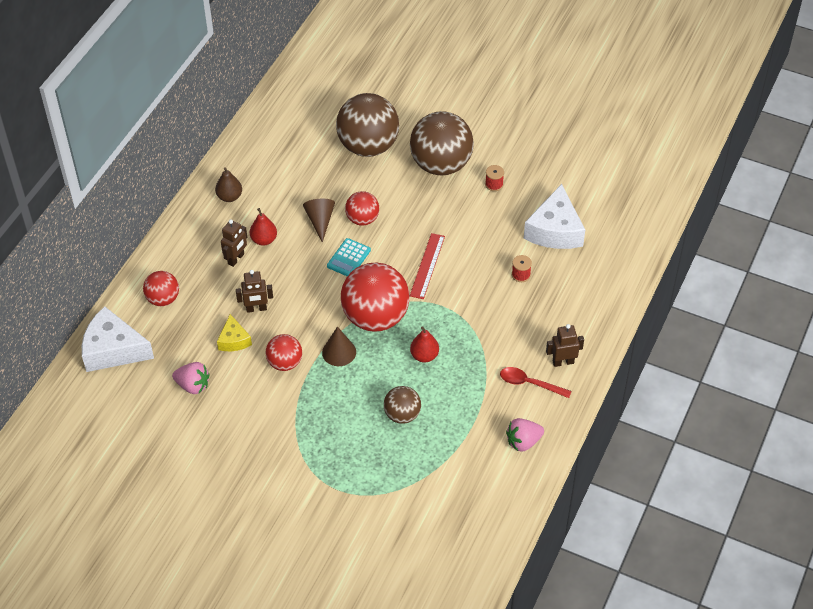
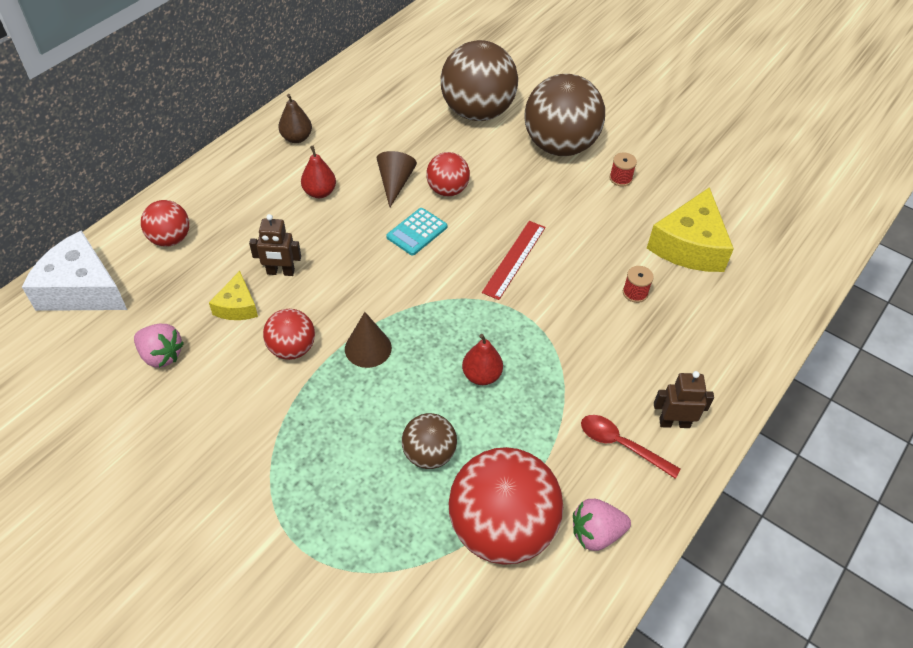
camera: 10 degrees right, 0 degrees up
(236, 259) = (278, 208): brown robot -> none
(375, 317) = (430, 311): red ball -> red ball (501, 528)
(555, 230) = (689, 245): white cheese -> yellow cheese

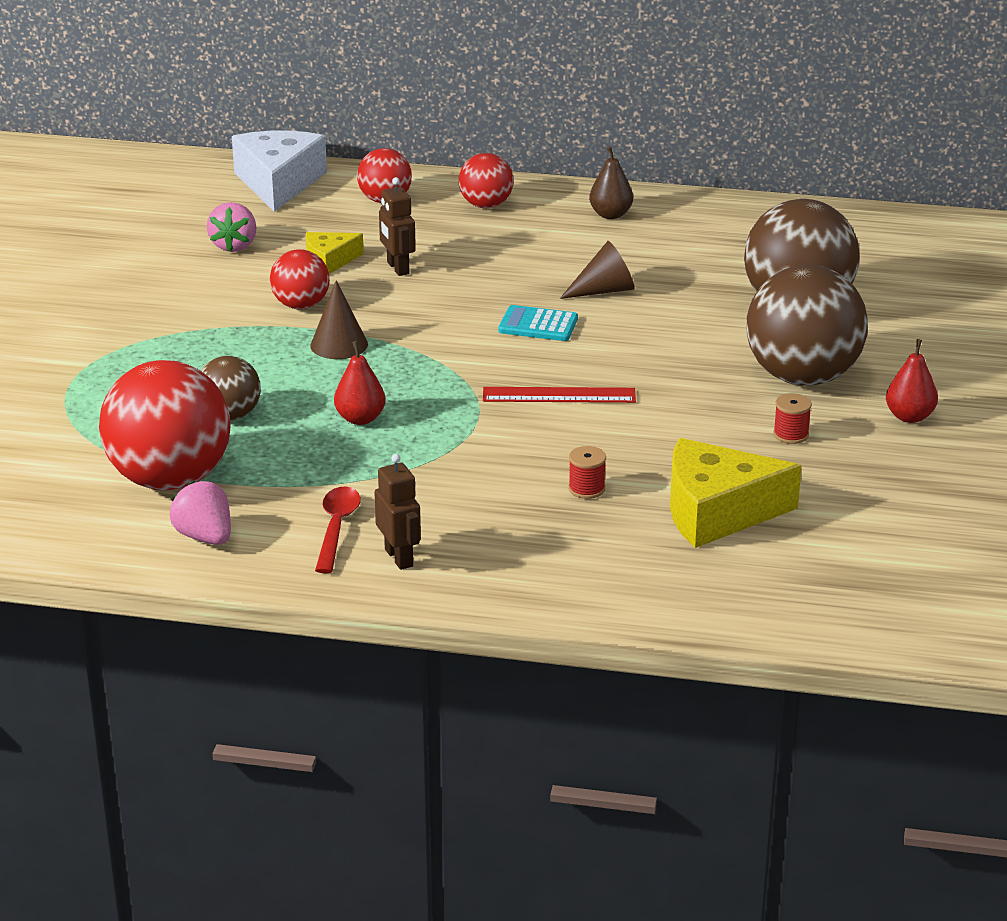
camera: 65 degrees right, 20 degrees down
(320, 192) = (538, 253): red pear -> red pear (909, 417)
(447, 190) = (629, 324): red ball -> red ball (486, 205)

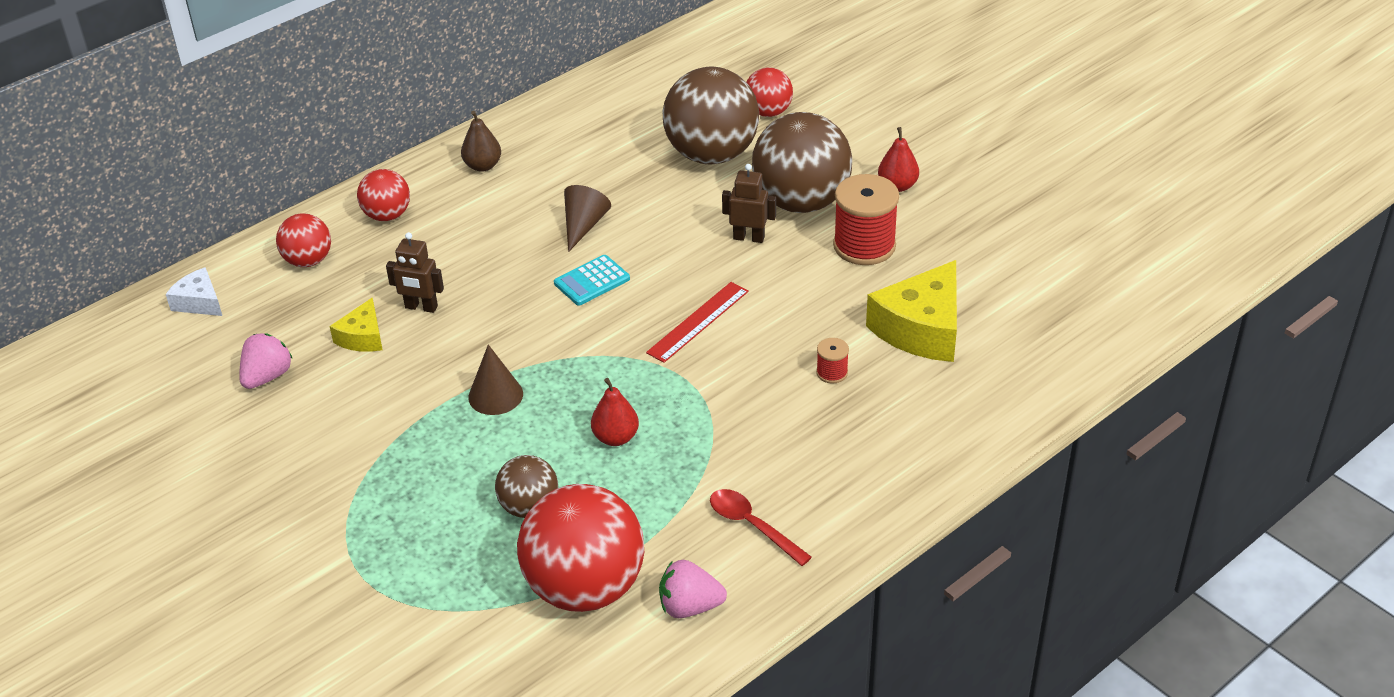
camera: 50 degrees left, 10 degrees up
(234, 245) = (267, 377): pink strawberry -> pink strawberry turned 105 degrees counterclockwise
(278, 183) = (199, 302): white cheese -> white cheese, size x0.54
(301, 305) = (410, 386): red ball -> red ball (768, 112)
(399, 557) = (824, 512): brown robot -> brown robot (749, 238)
(791, 434) = (864, 246): red spool -> red spool, size x2.14

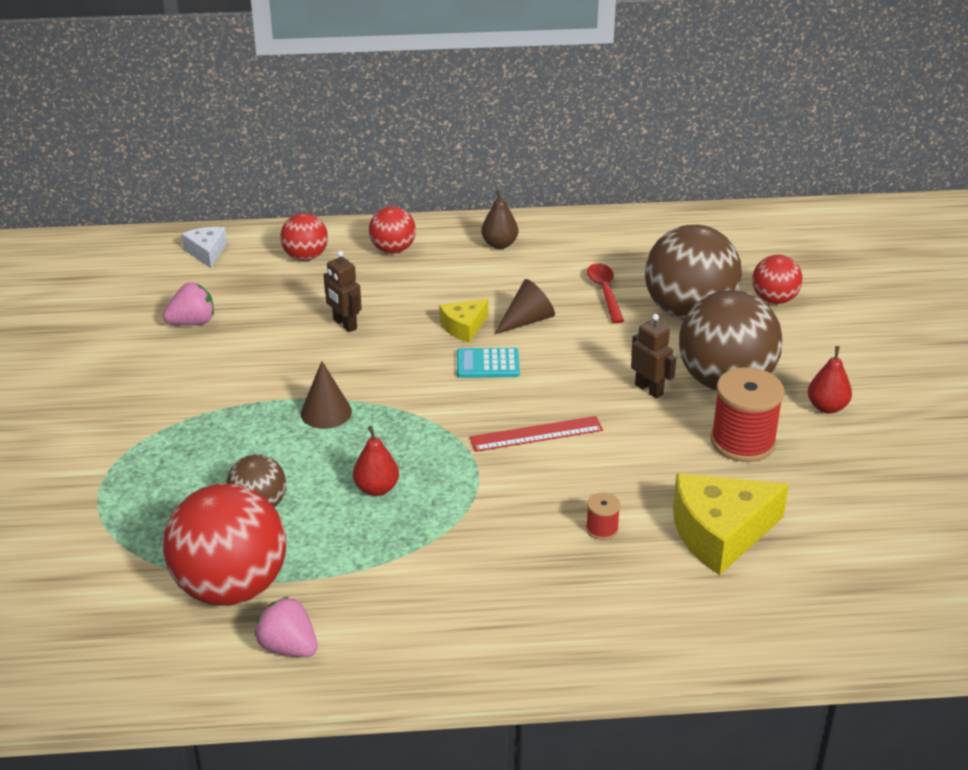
camera: 35 degrees right, 5 degrees down
(363, 337) = (283, 326): yellow cheese -> yellow cheese (464, 327)
(752, 526) = (404, 613): red spoon -> red spoon (604, 292)

